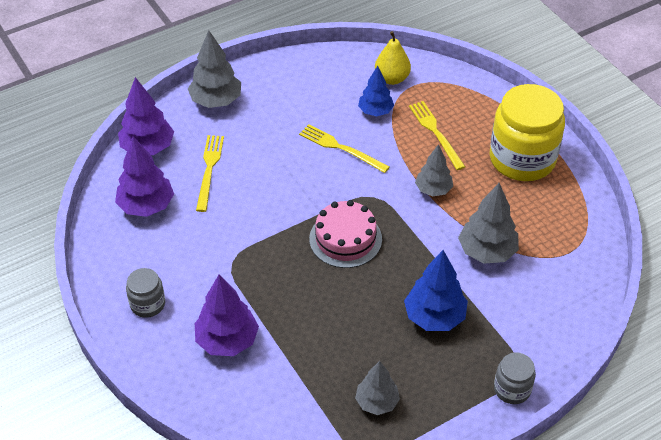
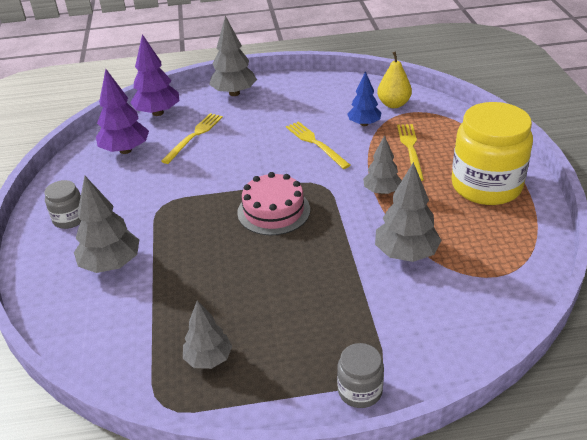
camera: 25 degrees right, 10 degrees down
(227, 341) = (111, 264): purple tree -> grey tree
(434, 317) = (317, 297): blue tree -> none

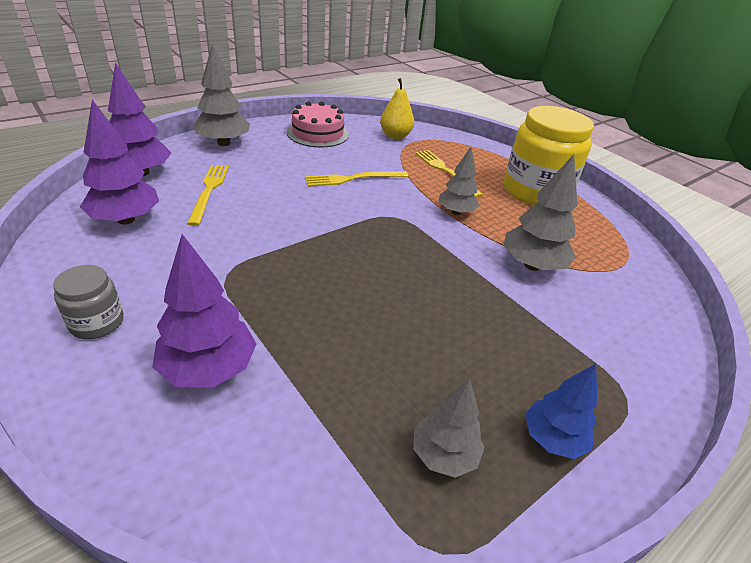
camera: 35 degrees left, 0 degrees up
(111, 264) = (209, 369): grey tree -> purple tree
(273, 211) = (367, 252): pink cake -> pink cake (317, 133)
(315, 143) = (353, 179): yellow fork -> yellow fork turned 45 degrees counterclockwise
(360, 390) = (632, 425): grey jar -> none
(364, 124) = (384, 155): blue tree -> blue tree (552, 439)

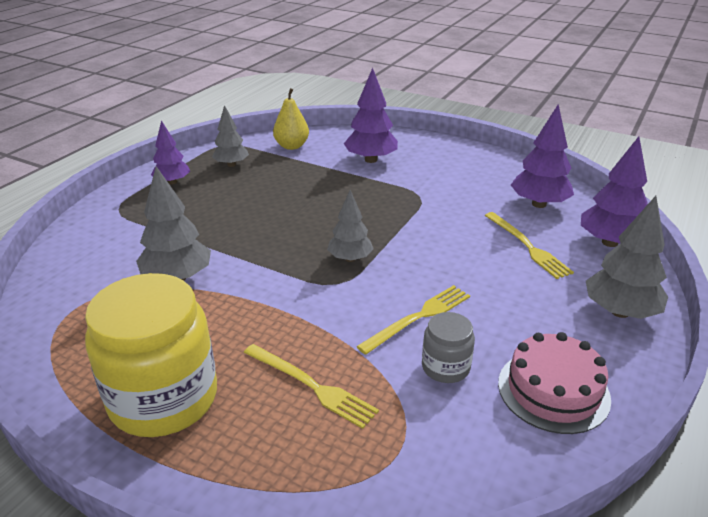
camera: 160 degrees right, 5 degrees down
(97, 322) = (451, 158): grey jar -> grey jar (445, 367)
(395, 136) = (441, 449): yellow pear -> yellow pear (291, 146)
(456, 212) = (271, 314): grey tree -> grey tree (350, 258)
(552, 439) = (172, 182): blue tree -> purple tree

